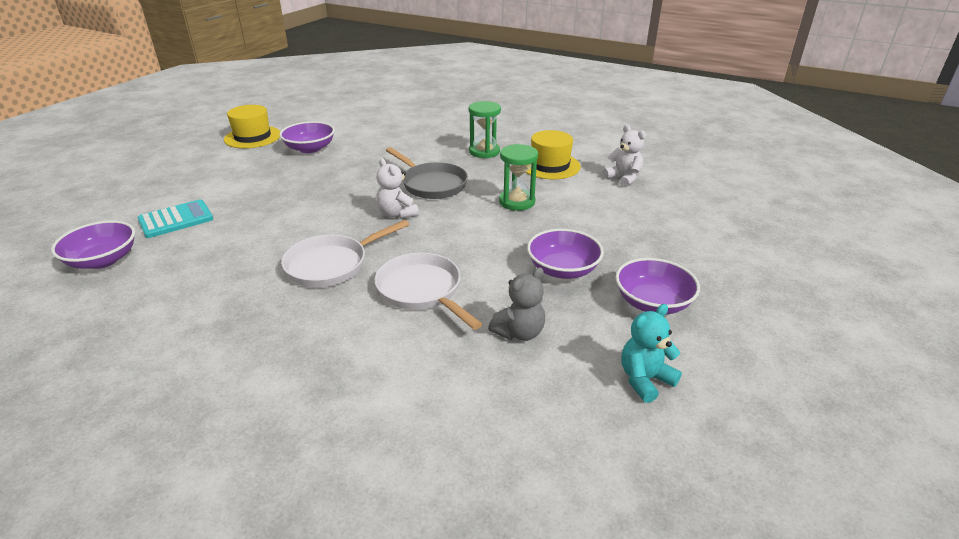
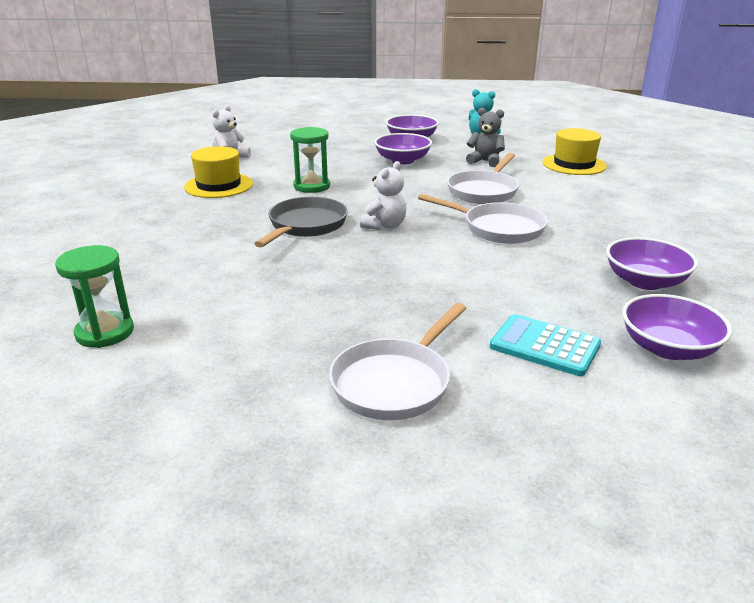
camera: 115 degrees left, 5 degrees down
(220, 172) = (394, 382): none -> white pan
(252, 137) = (228, 423): yellow hat -> yellow hat (574, 164)
(310, 148) = (250, 335): purple bowl -> purple bowl (645, 281)
(484, 151) = (196, 218): green hourglass -> green hourglass (105, 332)

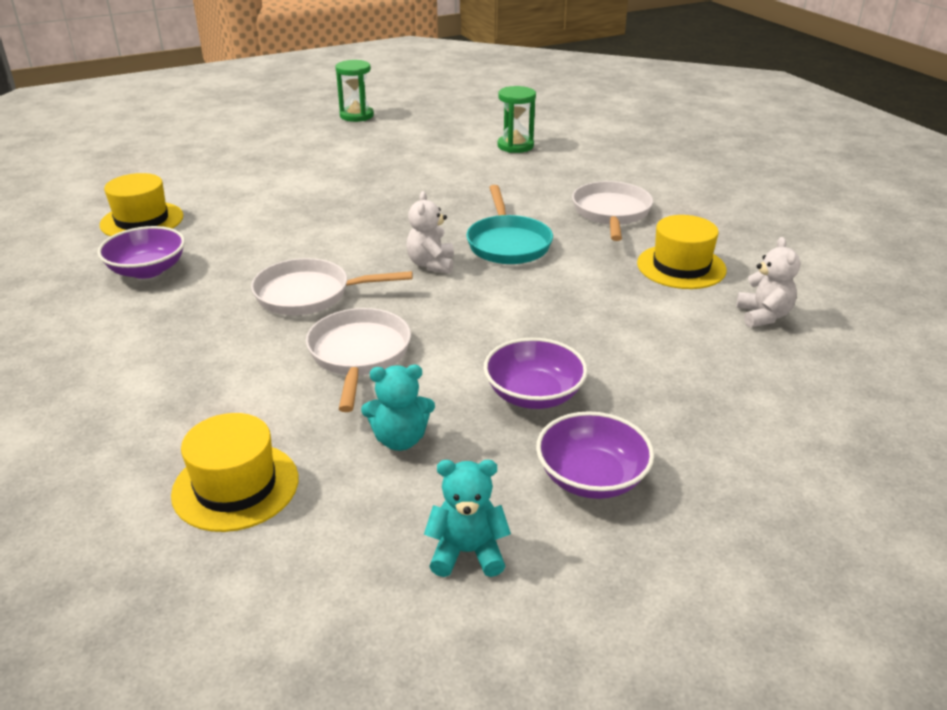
camera: 150 degrees right, 5 degrees up
(305, 226) = (507, 243): grey pan -> turquoise pan
(312, 186) = (580, 297): green hourglass -> green hourglass (356, 116)
(394, 382) = (318, 165): white pan -> white pan (611, 213)
(485, 161) = (400, 439): grey teddy bear -> turquoise teddy bear
(544, 346) = (232, 202): turquoise calculator -> none
(668, 348) = (142, 220): purple bowl -> yellow hat

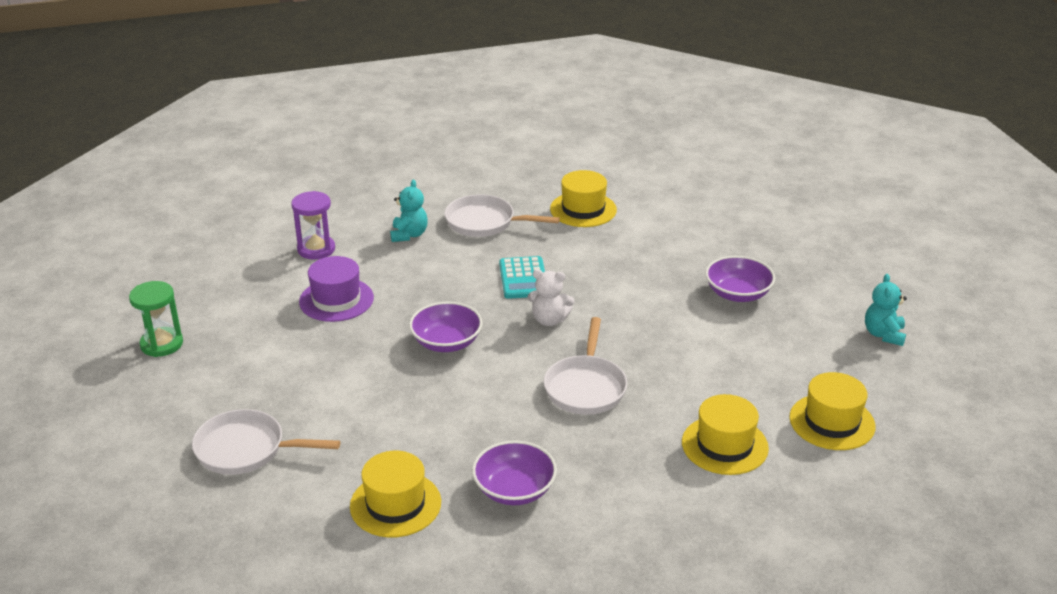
camera: 80 degrees left, 0 degrees up
(197, 392) = (724, 445): none -> yellow hat
(359, 355) = (682, 364): white pan -> white pan (246, 449)
(400, 439) = (784, 351): turquoise teddy bear -> turquoise teddy bear (409, 235)
(436, 163) = (336, 300): none -> purple hat
(507, 243) = (523, 278): turquoise pan -> turquoise calculator
(515, 146) = (316, 249): green hourglass -> purple hourglass
(591, 478) = (820, 285): purple bowl -> purple bowl (446, 342)
(763, 316) = (656, 193): white teddy bear -> none

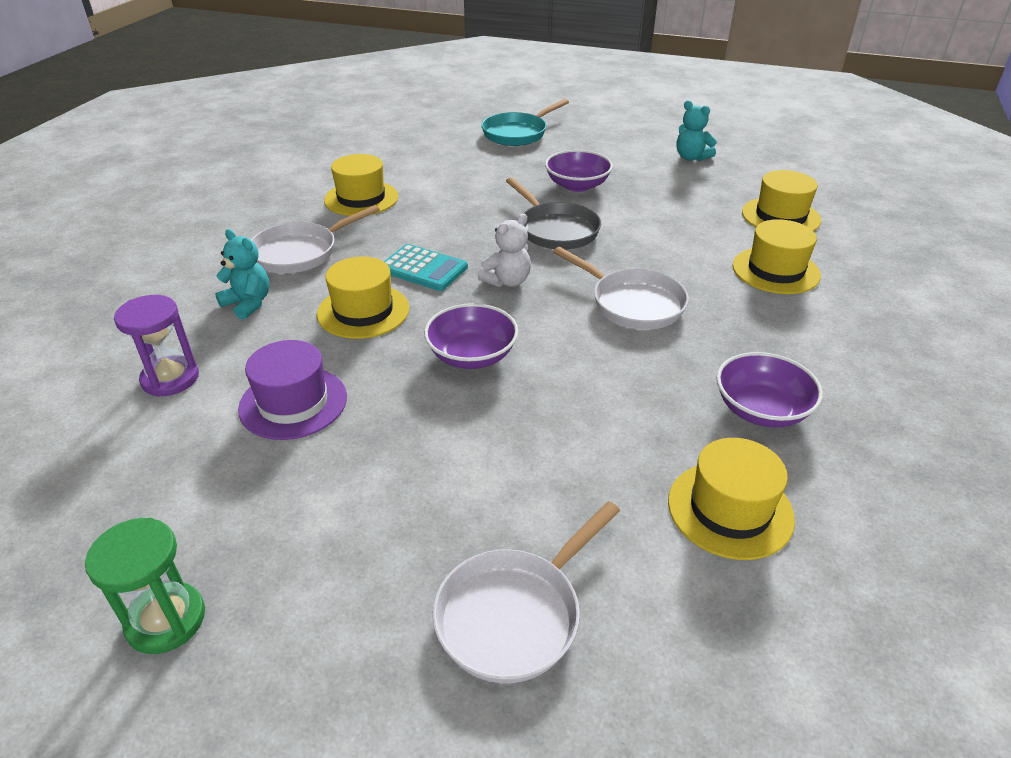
camera: 55 degrees left, 5 degrees up
(447, 279) = (363, 311): none -> yellow hat
(649, 312) = (555, 230): none -> grey pan
(792, 227) = (517, 133): none -> turquoise pan

